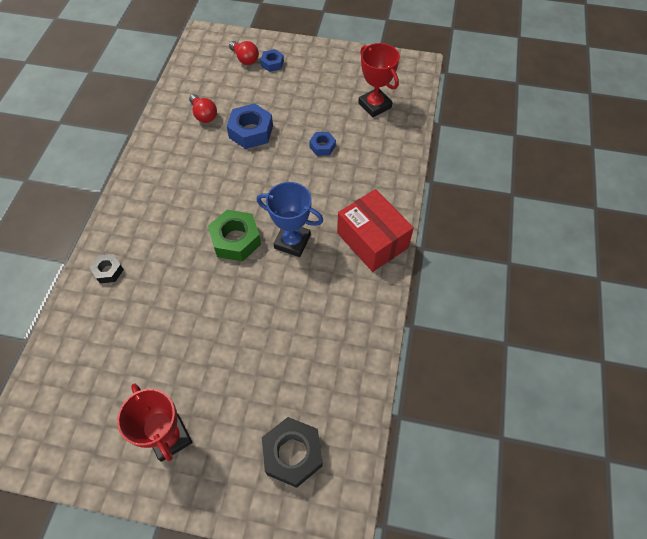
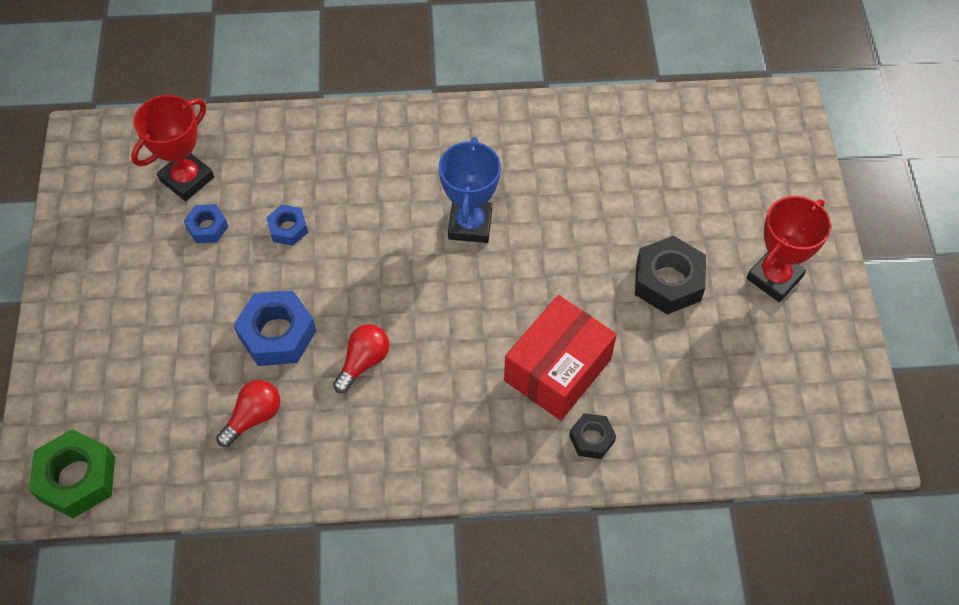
camera: 105 degrees left, 0 degrees up
(236, 240) = (488, 292): green nut -> green nut (77, 478)
(245, 59) = (99, 396): red light bulb -> red light bulb (363, 362)
(272, 63) = (106, 348): blue nut -> blue nut (207, 227)
(292, 454) = (738, 157): black nut -> black nut (668, 281)
(372, 240) = (440, 137): red box -> red box (557, 370)

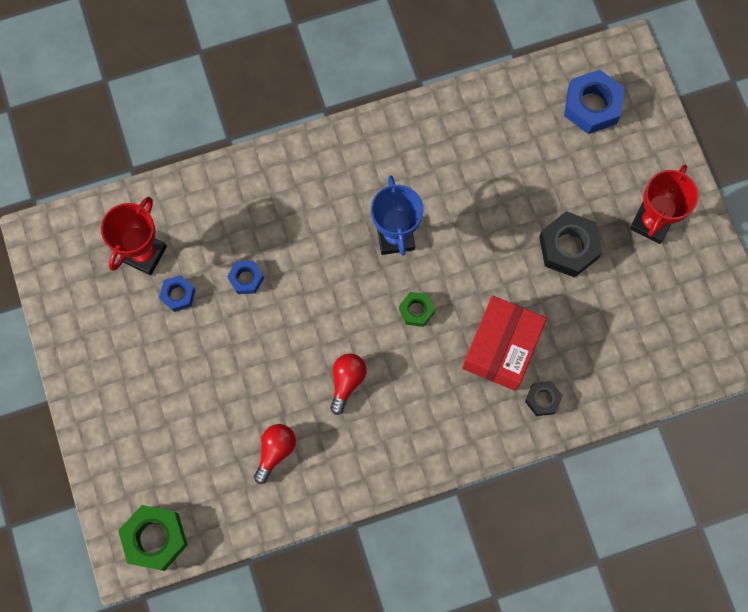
camera: 15 degrees left, 15 degrees up
(277, 334) = (269, 376): blue nut -> blue nut (592, 106)
(470, 306) = (416, 310): none -> green nut

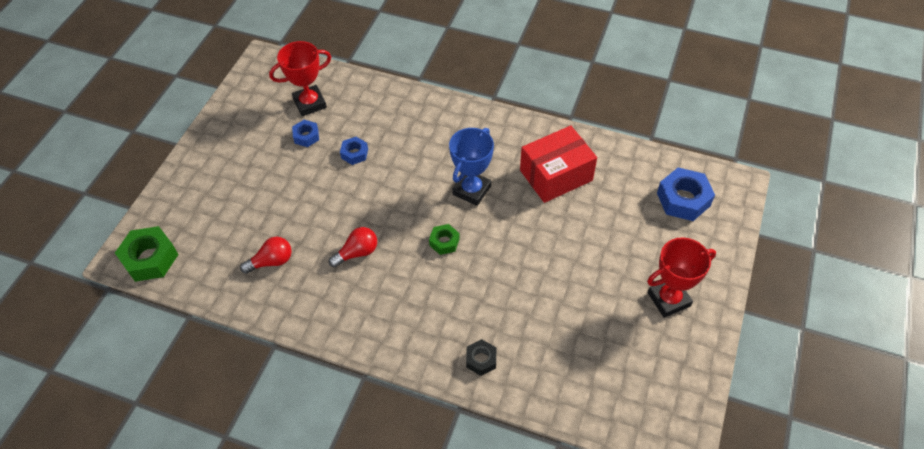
camera: 40 degrees right, 20 degrees down
(501, 348) = (481, 305): red box -> red box (556, 175)
(568, 247) = (589, 274): black nut -> none

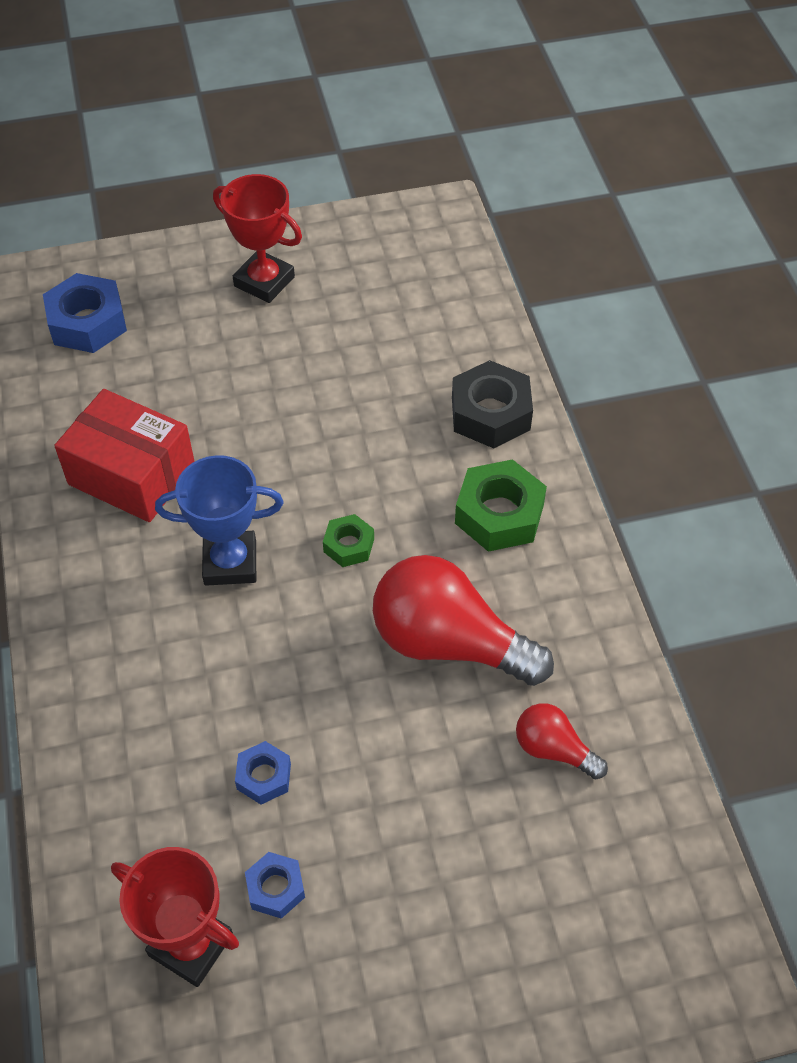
camera: 125 degrees left, 0 degrees up
(150, 258) = (697, 946): green nut -> green nut (499, 514)
(357, 253) = (449, 643): red light bulb -> red light bulb, size x1.98
(481, 360) = (490, 413): black nut -> black nut, size x1.78

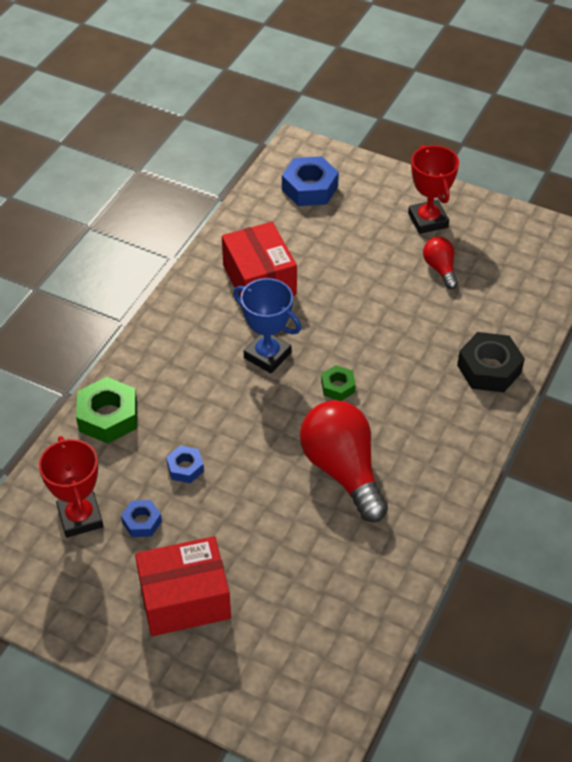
camera: 40 degrees right, 5 degrees down
(421, 945) = (184, 599): none -> red box
(499, 514) = (438, 424): green nut -> green nut (108, 416)
(553, 749) = (345, 561): red light bulb -> red light bulb (440, 269)

